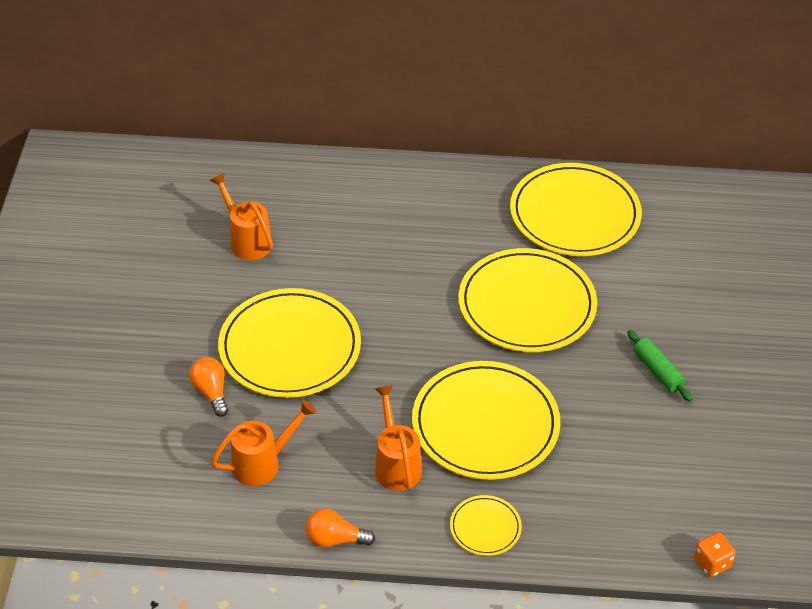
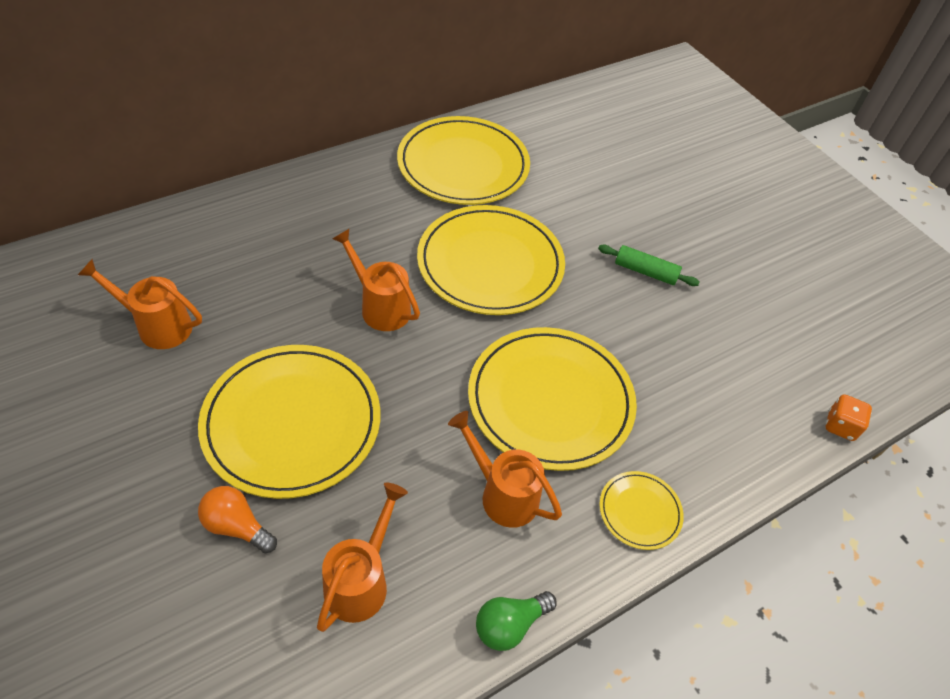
camera: 40 degrees left, 5 degrees up
(335, 539) = (510, 625): orange light bulb -> green light bulb
(412, 298) = (380, 307): none -> orange watering can

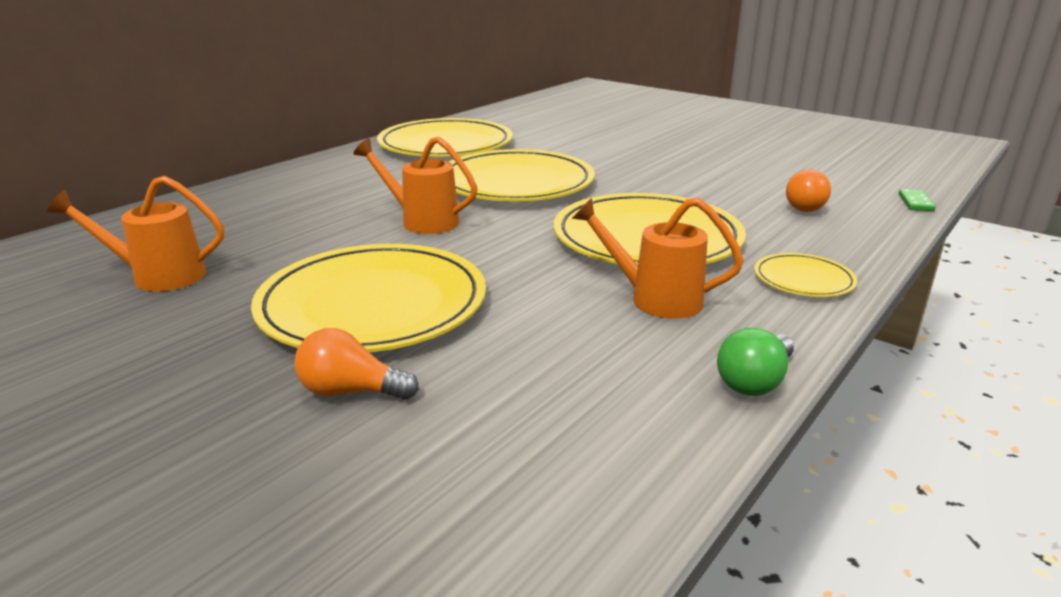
camera: 15 degrees left, 25 degrees down
(361, 581) = (548, 394): orange watering can -> none
(645, 272) = (662, 164): green rolling pin -> none
(726, 395) = (803, 206): none -> orange light bulb
(840, 426) = (915, 202): orange dice -> green domino

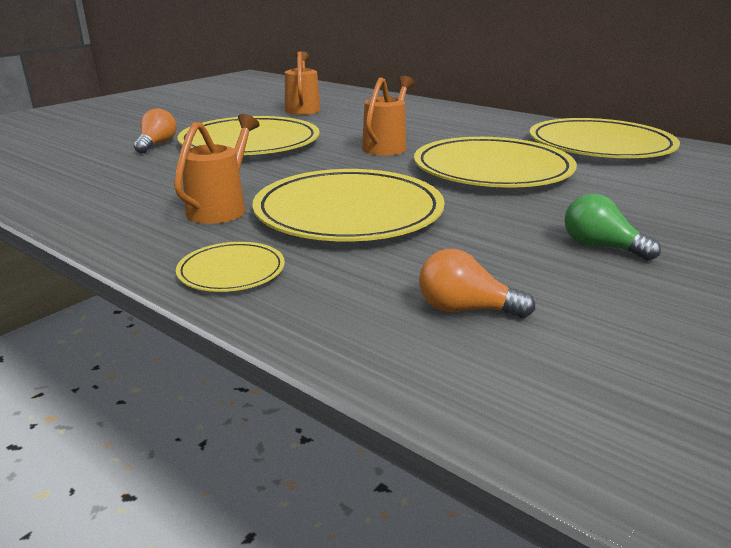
camera: 90 degrees right, 0 degrees up
(754, 381) = (80, 228): green light bulb -> green light bulb (600, 247)
(915, 202) = (522, 435): green domino -> none

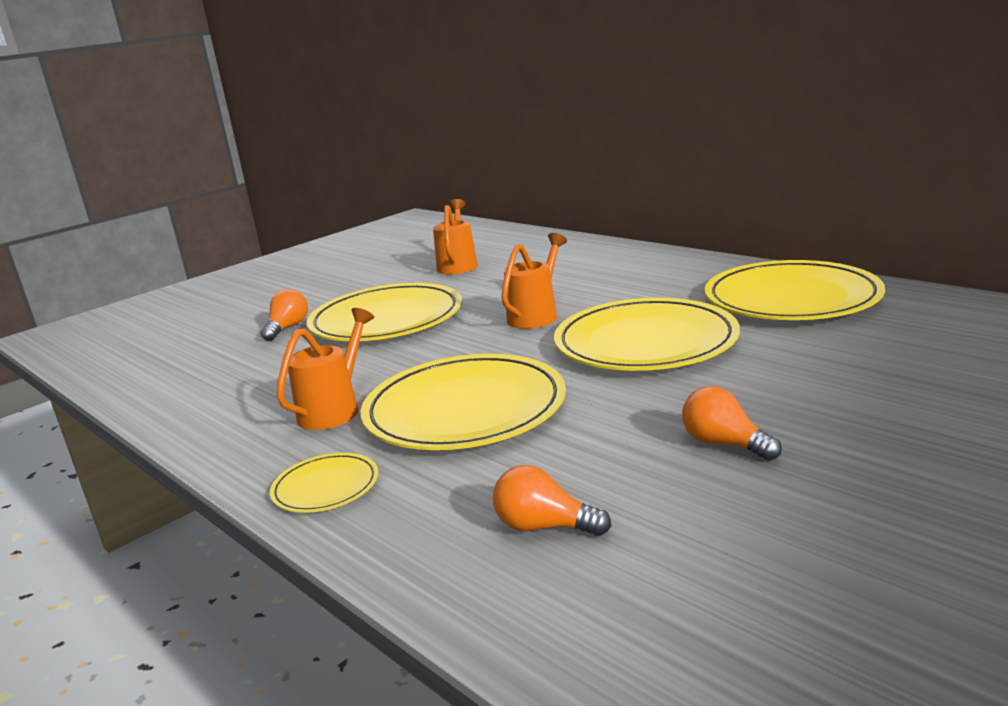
camera: 10 degrees right, 5 degrees down
(600, 247) = (725, 444): green light bulb -> orange light bulb

